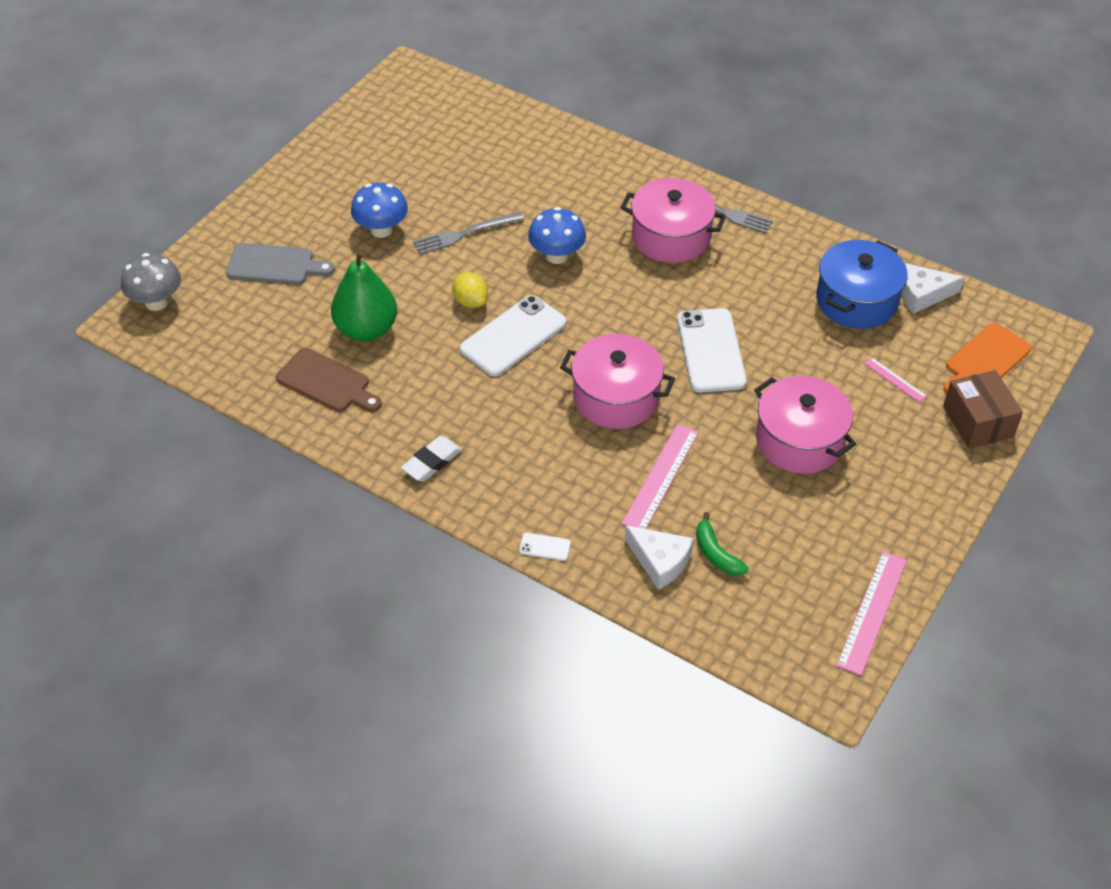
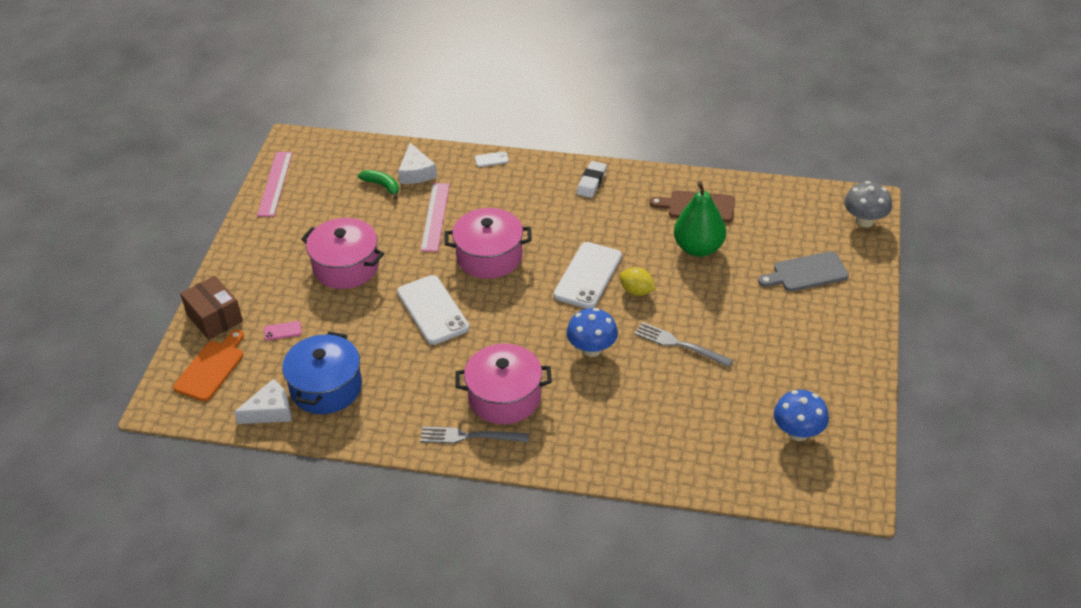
camera: 160 degrees right, 5 degrees down
(381, 230) = (749, 326): blue mushroom -> blue mushroom (798, 432)
(464, 234) = (679, 344): grey fork -> grey fork turned 105 degrees counterclockwise
(660, 561) = (416, 172): white cheese -> white cheese turned 120 degrees counterclockwise
(895, 380) = (282, 331): pink ruler -> pink phone

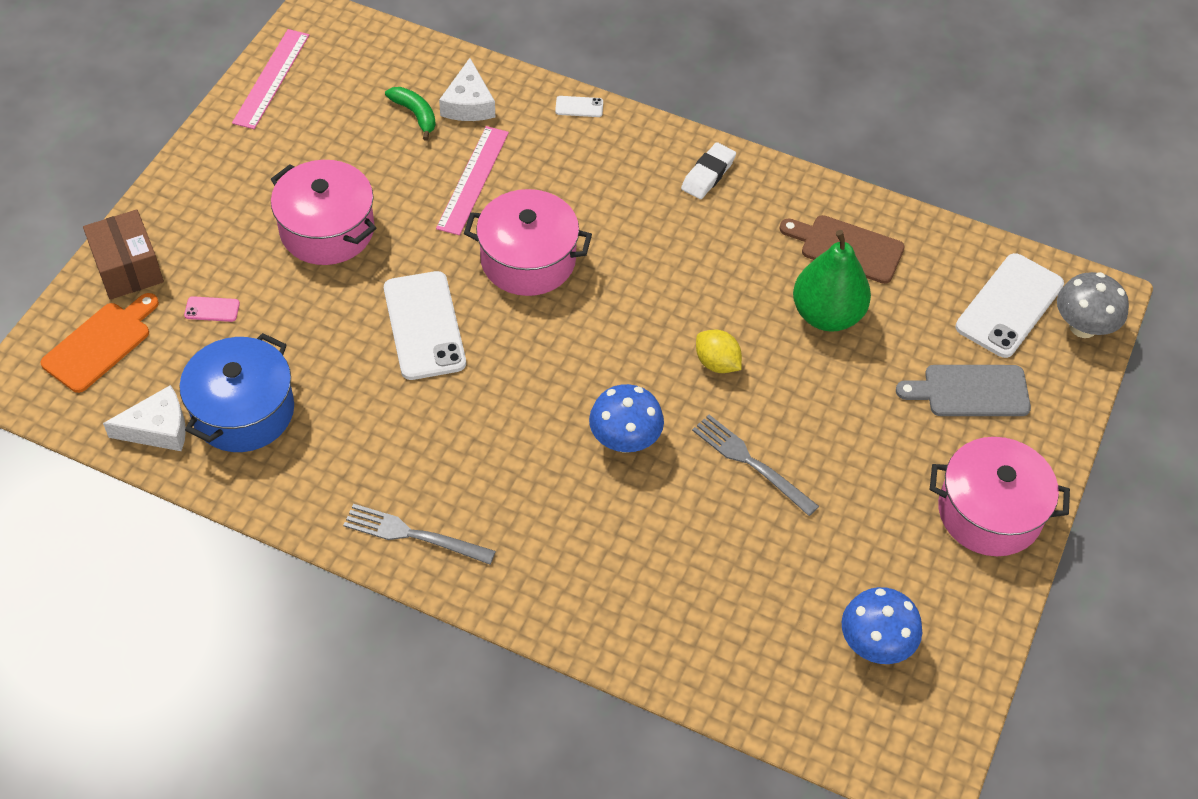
camera: 10 degrees right, 10 degrees up
(504, 397) = (480, 486): pink pot -> pink pot (989, 512)
(588, 276) = (656, 322): white phone -> white phone (1009, 306)

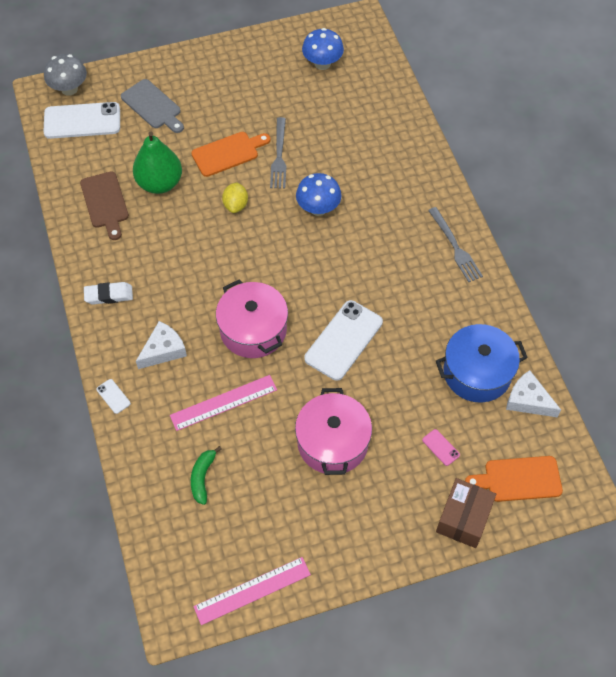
camera: 130 degrees left, 5 degrees up
(468, 104) = (166, 456): white cheese -> white cheese (163, 350)
(809, 413) = (228, 153): none -> orange cutting board
(989, 512) = (216, 65): pink pot -> none

